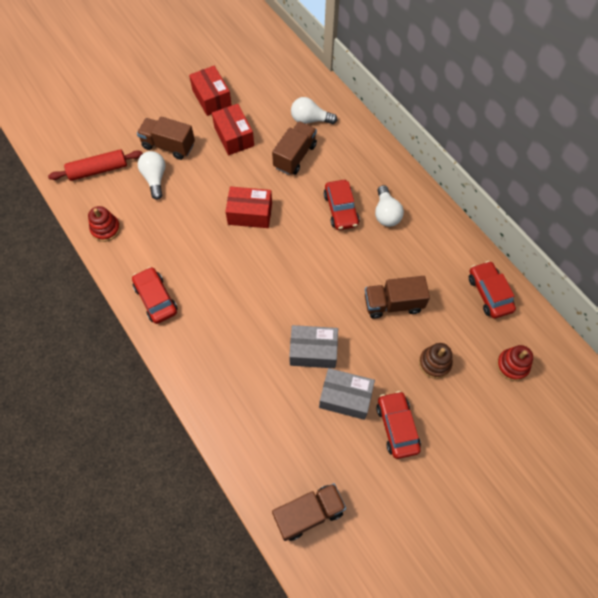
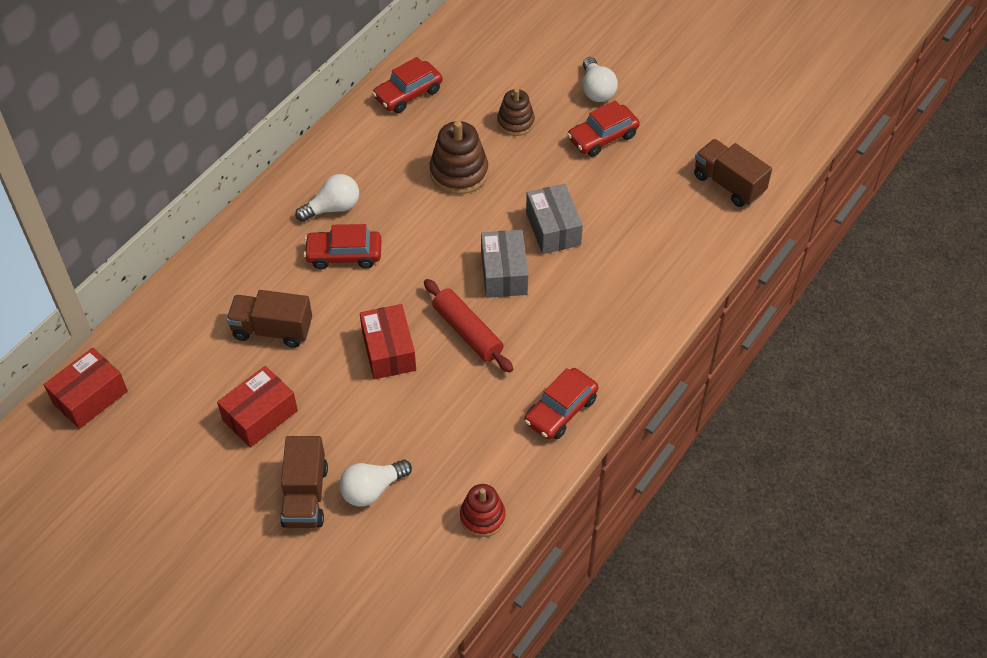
camera: 110 degrees left, 10 degrees down
(98, 170) = (384, 574): red rolling pin -> red rolling pin (467, 332)
(212, 98) = (191, 472): red box -> red box (90, 397)
(310, 120) = (199, 331): white light bulb -> white light bulb (596, 90)
(341, 209) = (344, 255): red car -> red car turned 150 degrees counterclockwise
(345, 397) = (593, 186): grey box -> grey box (504, 273)
(393, 304) = (459, 172): brown truck -> brown stacking toy
(512, 365) = (488, 62): red stacking toy -> none

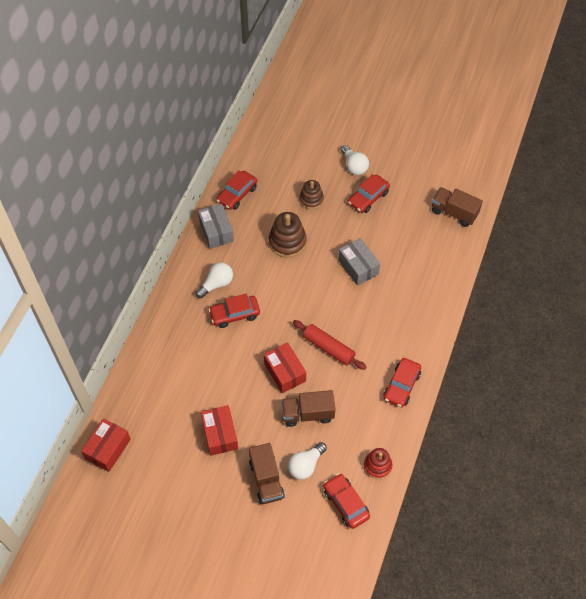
camera: 15 degrees left, 5 degrees up
(260, 415) = (220, 434): red box -> red box turned 45 degrees counterclockwise
(272, 330) = (207, 376): brown truck -> brown truck (308, 414)
(413, 559) = (346, 503): none -> red car
(504, 273) = (338, 304): grey box -> grey box (216, 231)

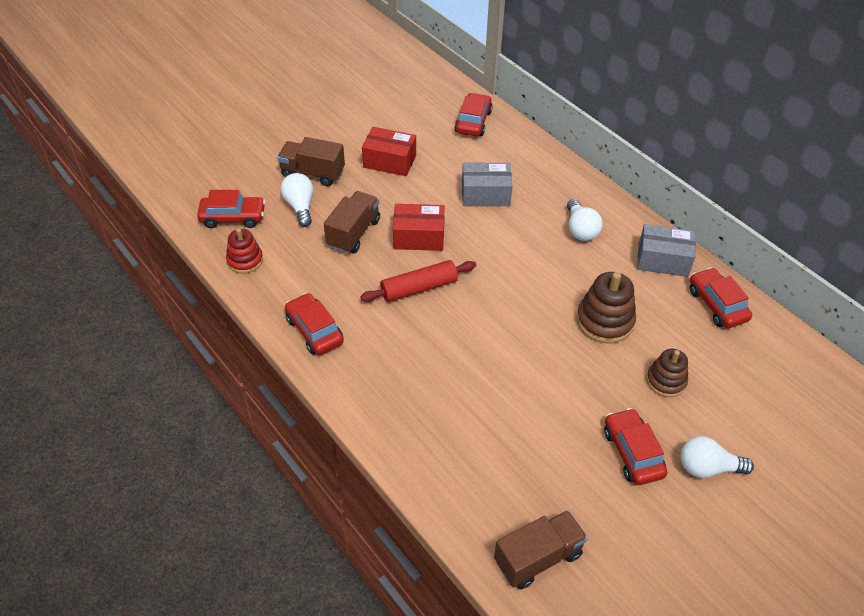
camera: 120 degrees right, 10 degrees down
(108, 449) = (439, 89): red box -> none
(235, 314) = (526, 228): red car -> red car (473, 122)
(358, 267) = (516, 376): grey box -> grey box (485, 194)

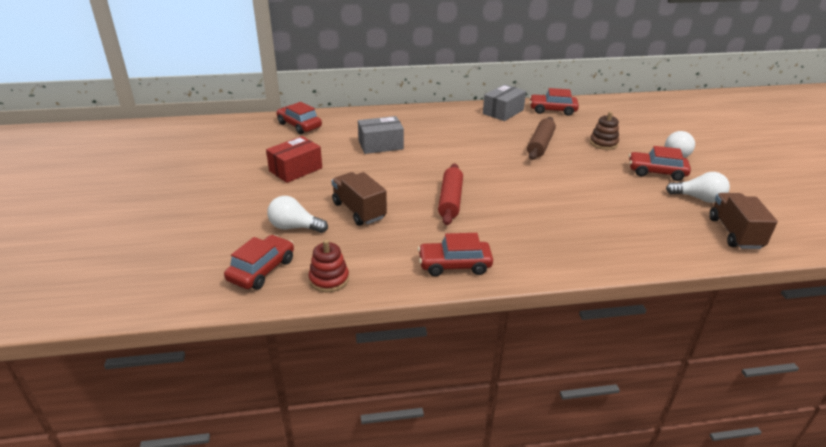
camera: 60 degrees left, 15 degrees down
(312, 173) = (261, 208): brown truck -> none
(418, 237) = (395, 183): red box -> none
(485, 194) = (380, 145): grey box -> grey box turned 45 degrees clockwise
(580, 229) = (451, 126): white light bulb -> white light bulb (698, 198)
(605, 321) = (540, 145): brown stacking toy -> brown rolling pin

